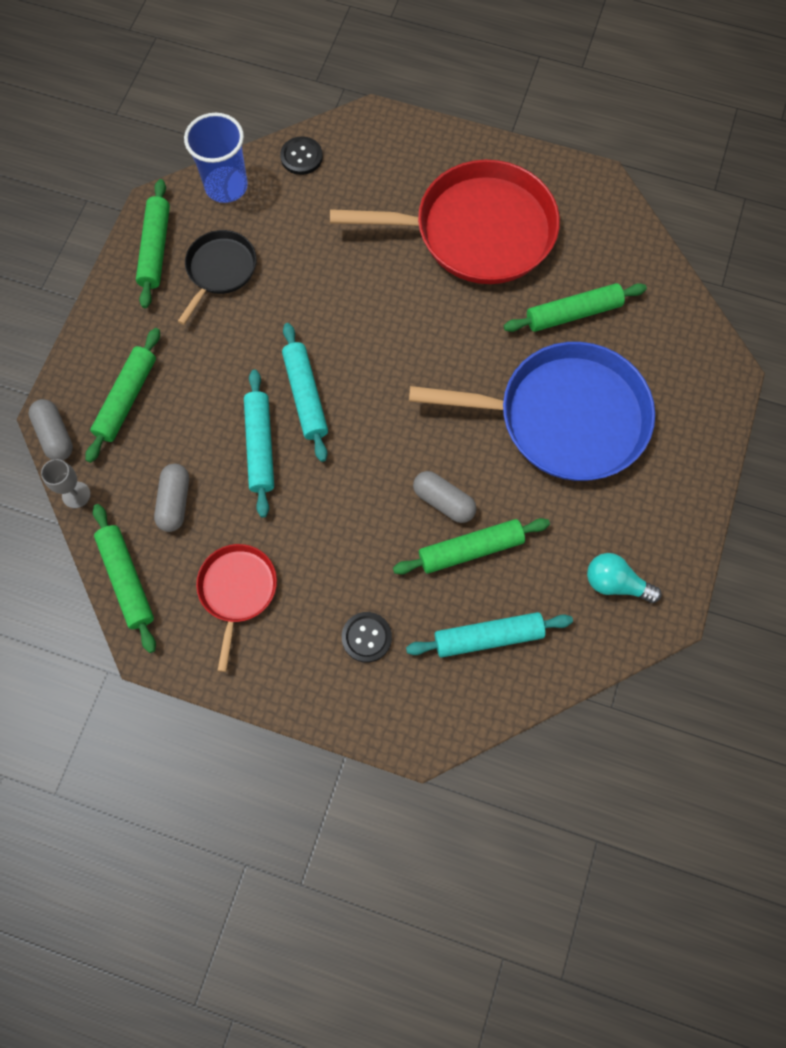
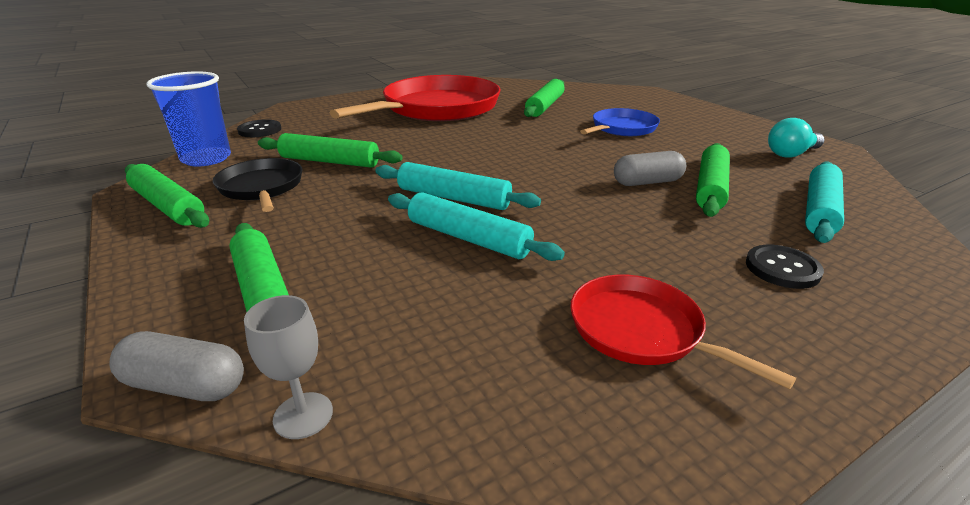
camera: 50 degrees left, 40 degrees down
(127, 579) = (517, 435): green rolling pin -> green rolling pin (329, 161)
(175, 502) = (452, 323): grey capsule -> none
(564, 417) = (622, 128): blue pan -> blue pan, size x0.50

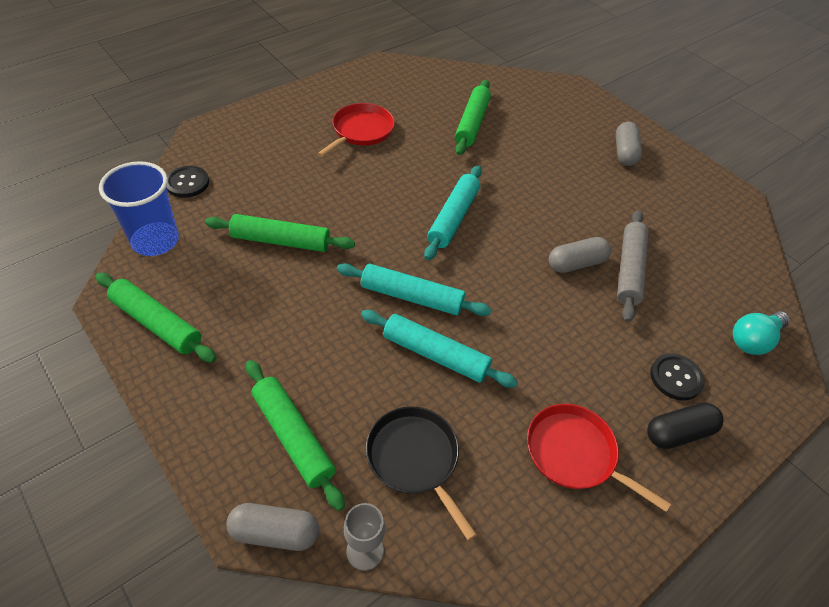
camera: 10 degrees left, 20 degrees up
(261, 187) = (232, 289): black pan -> black pan (415, 459)
(437, 108) = (361, 131): red pan -> red pan, size x0.50
(622, 128) = (551, 168): blue pan -> none
(700, 122) = (625, 152): none -> grey capsule
(710, 188) = (629, 270): green rolling pin -> grey rolling pin
(791, 154) = (702, 210): turquoise light bulb -> turquoise light bulb (753, 340)
(796, 318) = (679, 433): none -> black capsule
(820, 210) = (713, 299): turquoise rolling pin -> turquoise rolling pin (453, 218)

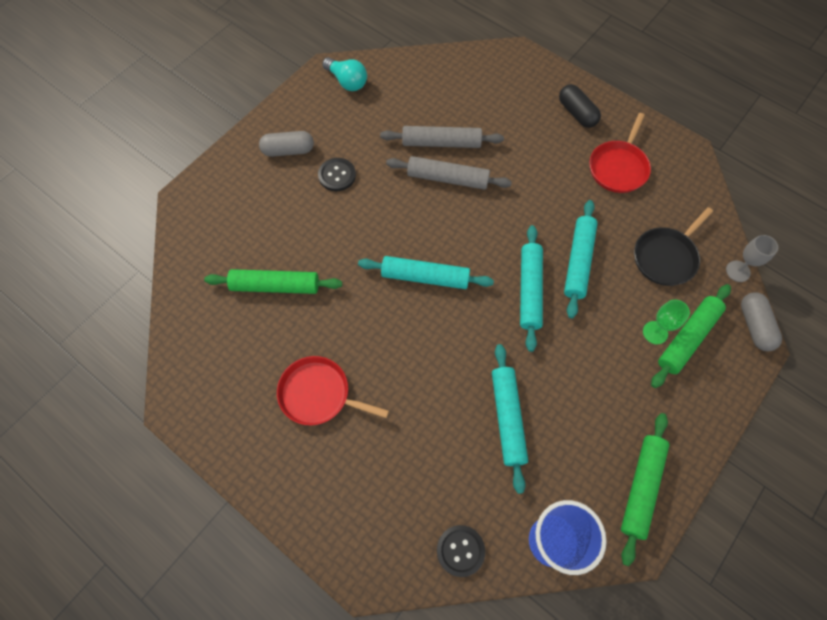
camera: 100 degrees left, 15 degrees up
(281, 241) = (507, 418): green rolling pin -> turquoise rolling pin
(315, 402) = (655, 332): none -> green goblet
(576, 263) = (447, 178): grey capsule -> grey rolling pin
(676, 378) = (534, 114): black button -> black button (337, 175)
(753, 340) = (482, 71): turquoise light bulb -> turquoise light bulb (347, 81)

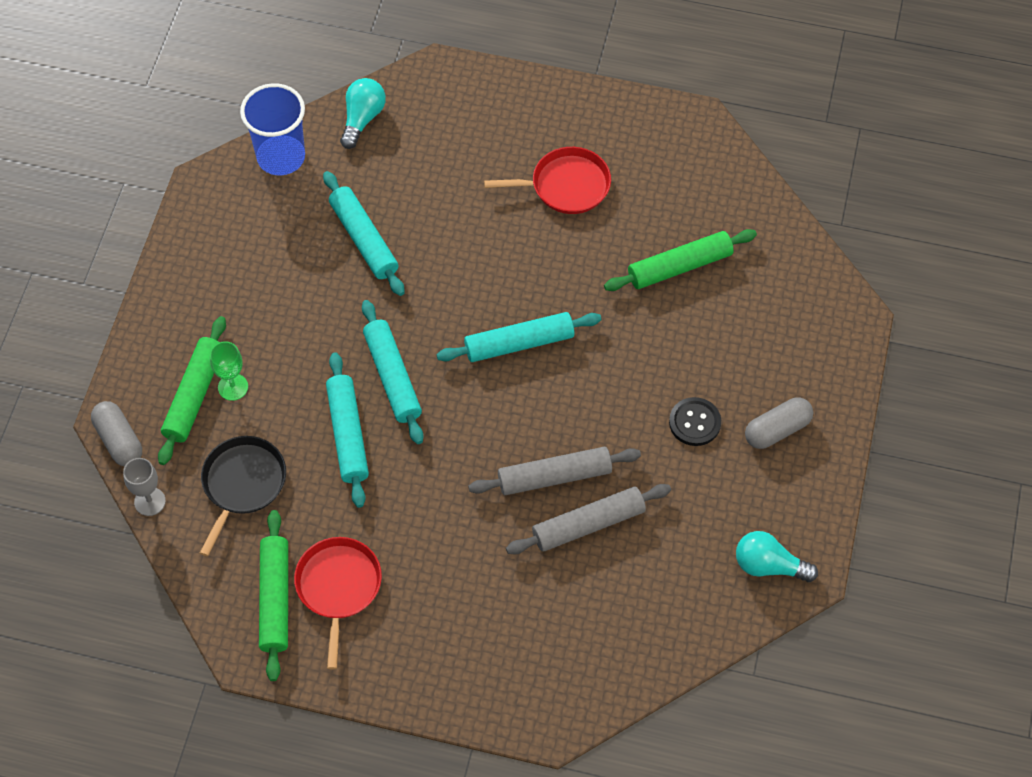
camera: 155 degrees right, 5 degrees down
(460, 550) = (362, 119): black button -> turquoise light bulb
(577, 113) = (424, 652): black capsule -> none
(641, 487) = (209, 231): green rolling pin -> green rolling pin (275, 599)

